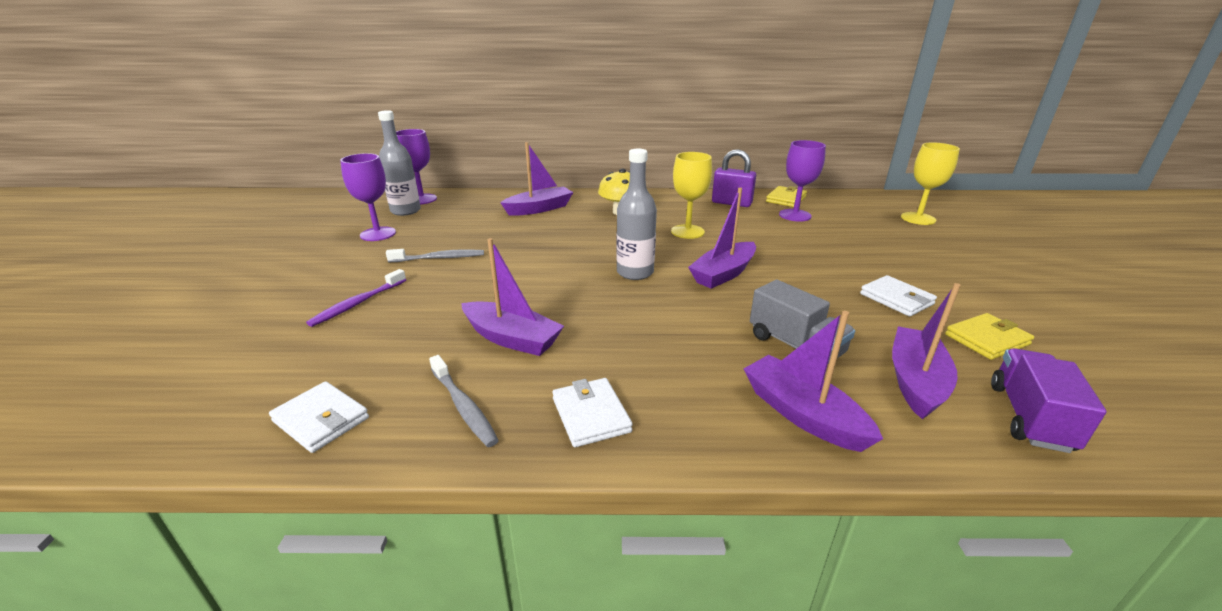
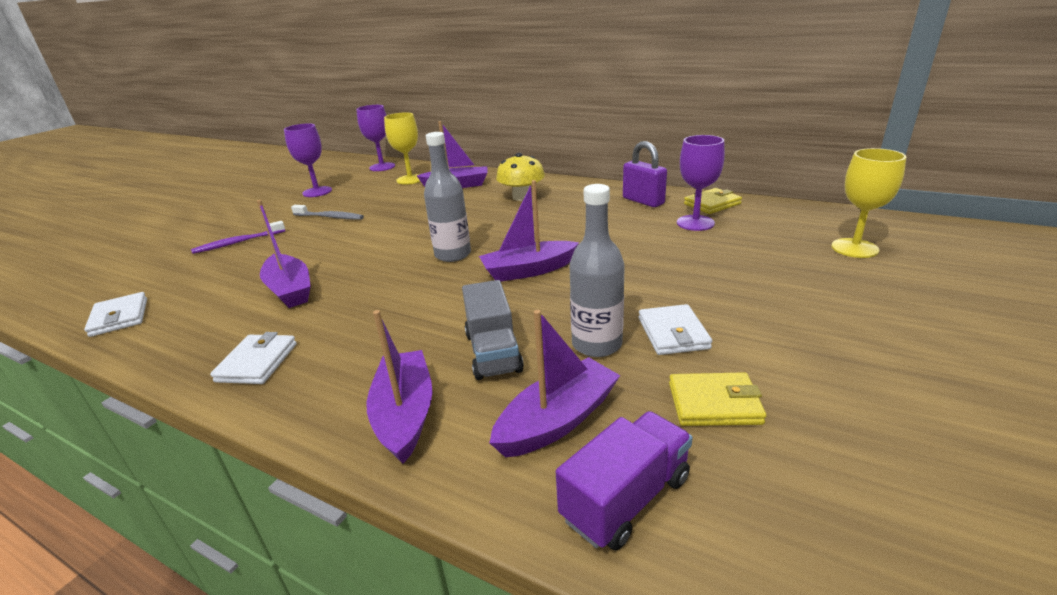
camera: 30 degrees right, 0 degrees up
(405, 211) = (358, 175): grey bottle -> grey bottle (596, 344)
(463, 406) = (196, 332): grey toothbrush -> none
(687, 232) = (555, 224): yellow goblet -> yellow goblet (410, 179)

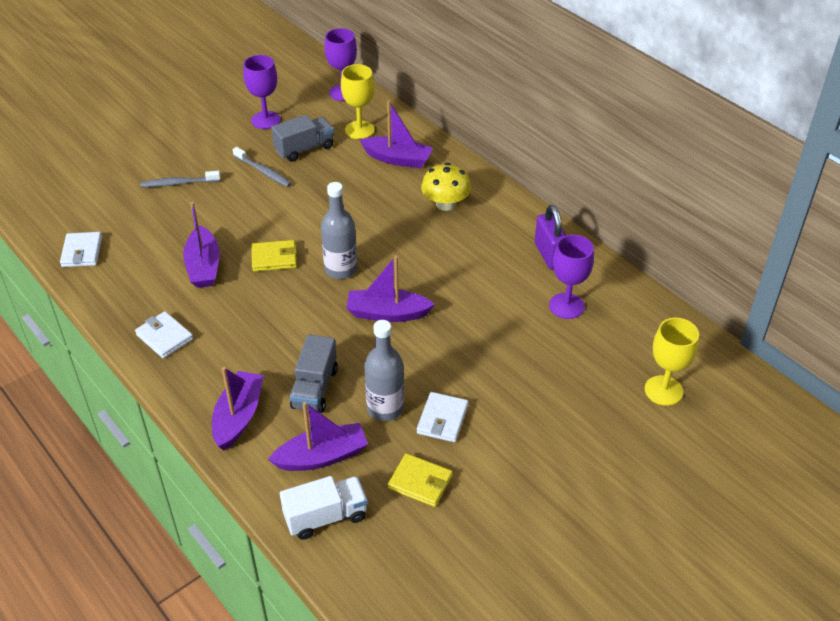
camera: 20 degrees right, 15 degrees up
(238, 243) = (178, 183): purple toothbrush -> grey toothbrush
(257, 362) = (164, 337): white wallet -> white wallet turned 75 degrees counterclockwise
(364, 198) = (304, 149): none -> grey truck
(626, 498) = (326, 517): purple truck -> white truck
(712, 204) = (606, 284): yellow wallet -> yellow wallet (274, 258)

